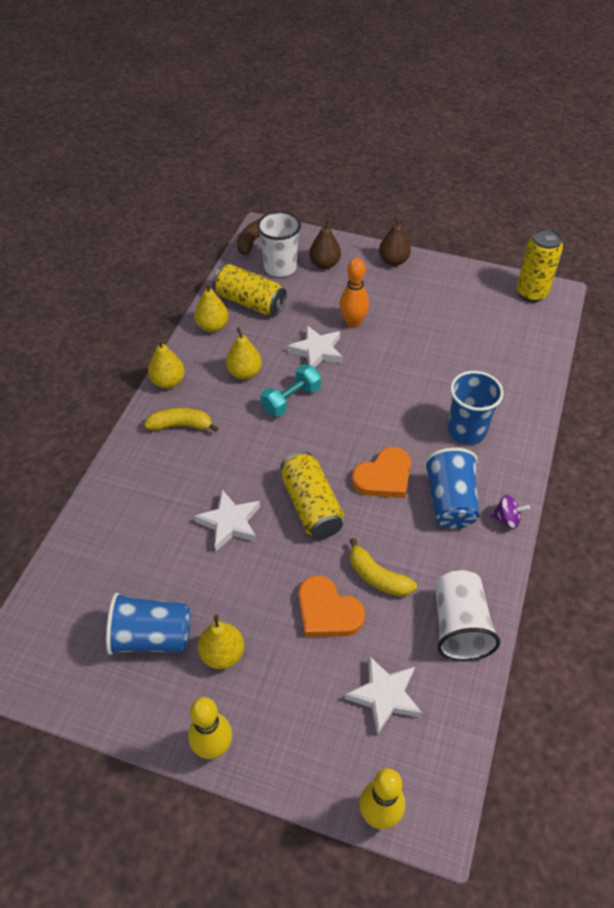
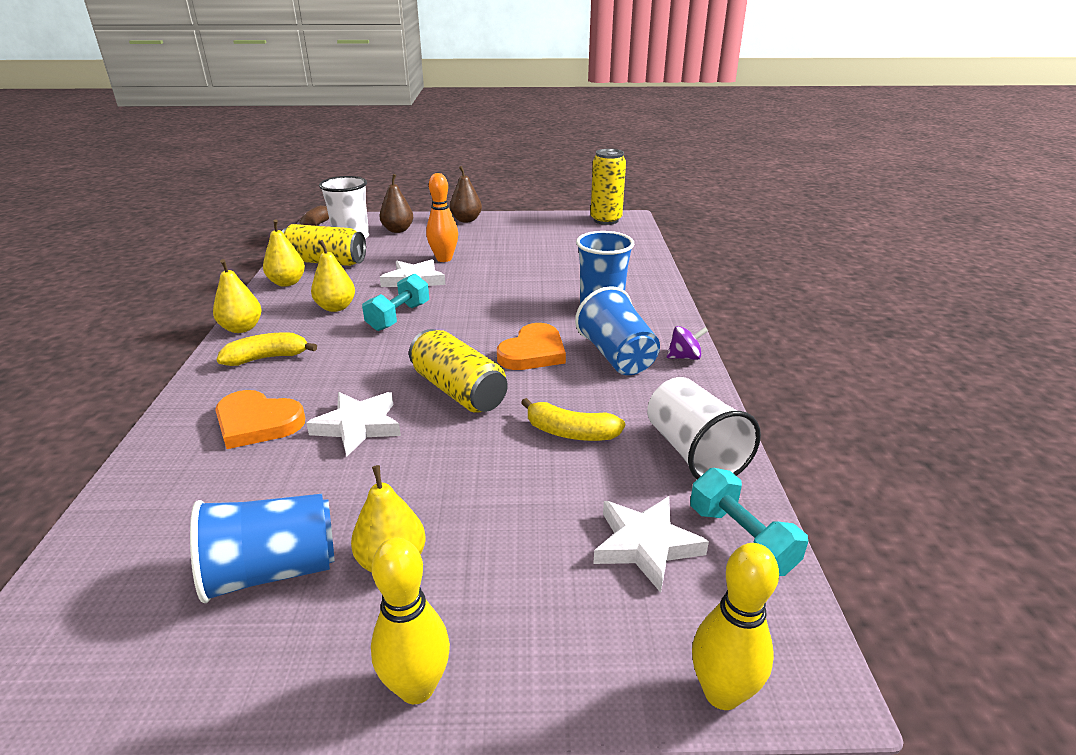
camera: 20 degrees left, 20 degrees down
(327, 611) = (524, 479): orange heart -> orange heart (257, 423)
(451, 713) = (741, 539): none -> turquoise dumbbell

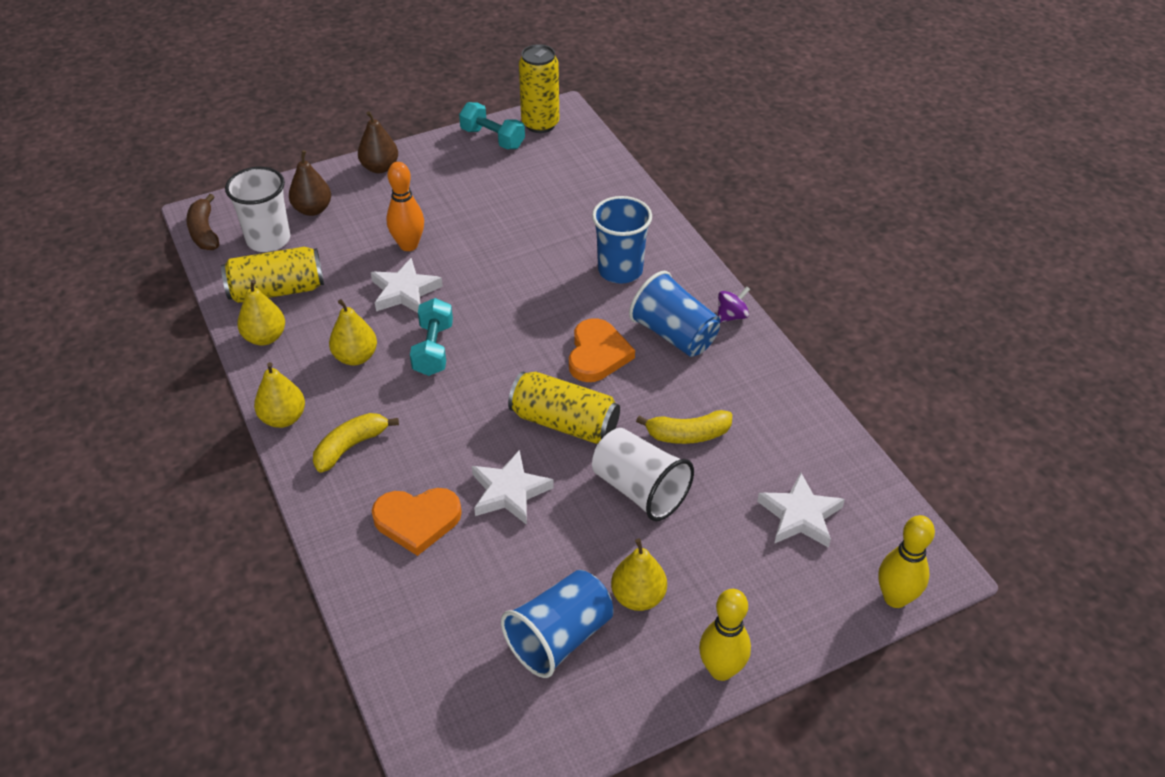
camera: 25 degrees left, 15 degrees up
(694, 453) = (791, 421): white cup -> white cup (639, 489)
(741, 539) = (859, 486): turquoise dumbbell -> turquoise dumbbell (492, 138)

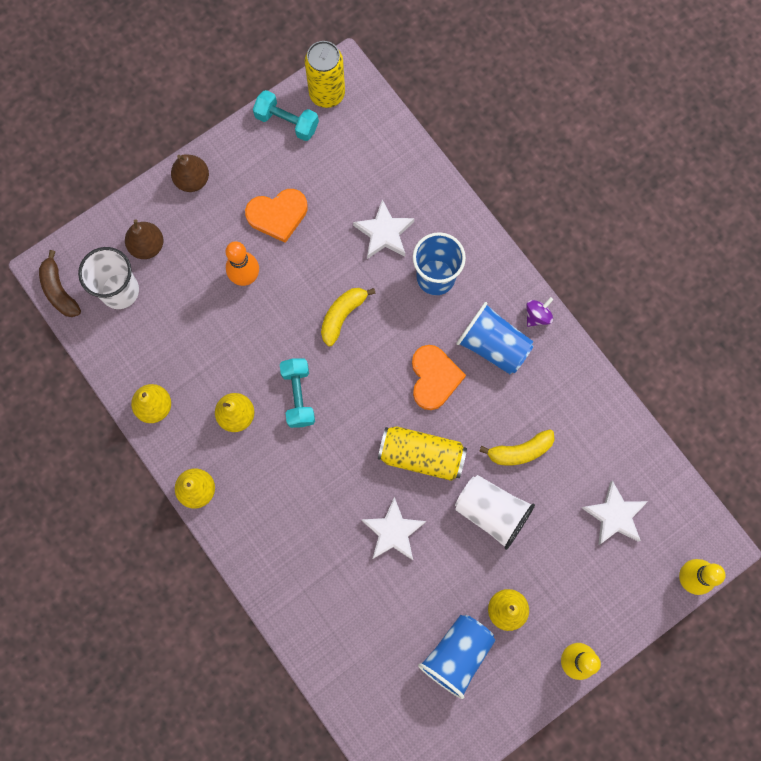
camera: 10 degrees left, 30 degrees up
(277, 290) = (147, 351): yellow can -> none
(351, 446) = (259, 509): yellow banana -> yellow banana (342, 315)
(405, 291) = (257, 334): white star -> white star (384, 233)
(417, 520) = (330, 571): orange heart -> orange heart (278, 215)

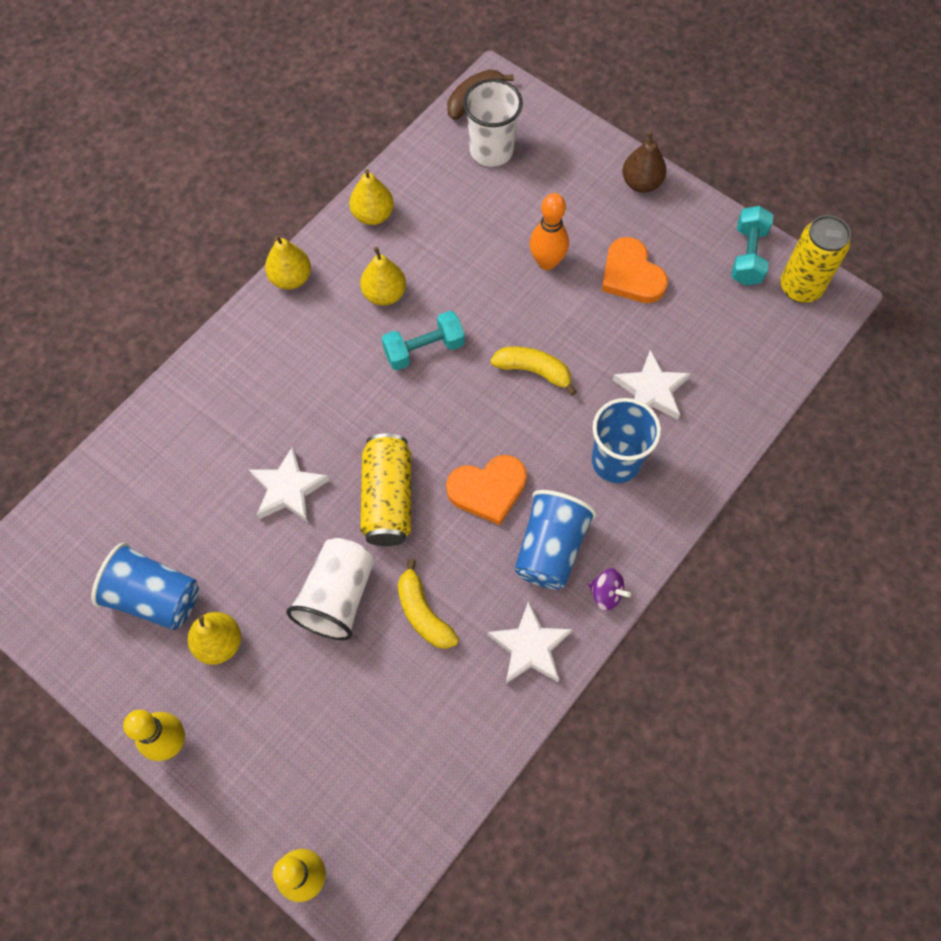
camera: 75 degrees right, 10 degrees down
(147, 246) = (550, 162): brown pear -> none
(614, 515) = (368, 753): white star -> white star (529, 647)

